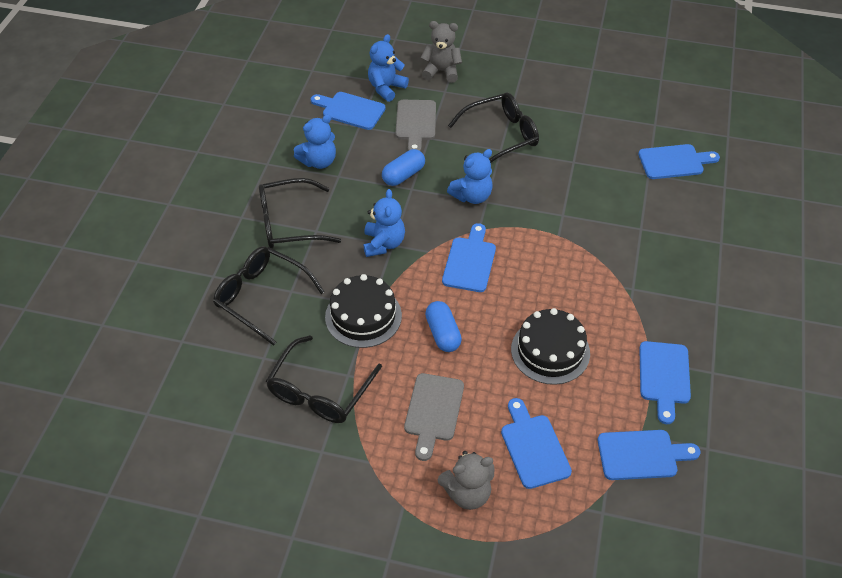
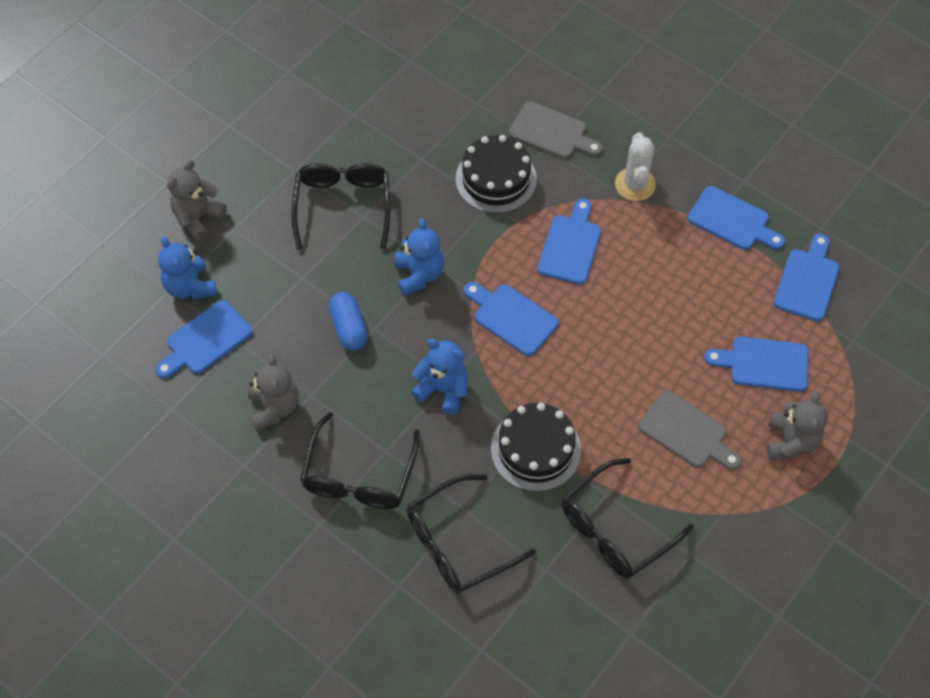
camera: 65 degrees left, 10 degrees up
(318, 161) = (274, 407): blue teddy bear -> grey teddy bear
(320, 391) = (615, 528): black glasses -> black glasses turned 90 degrees clockwise
(416, 123) = (270, 281): grey cutting board -> grey cutting board (552, 132)
(442, 334) = (595, 383): blue capsule -> none
(550, 351) = (660, 298): black cake -> black cake (496, 179)
(649, 296) = (635, 184): none -> white cactus
(674, 162) = (472, 72): blue cutting board -> blue cutting board (570, 246)

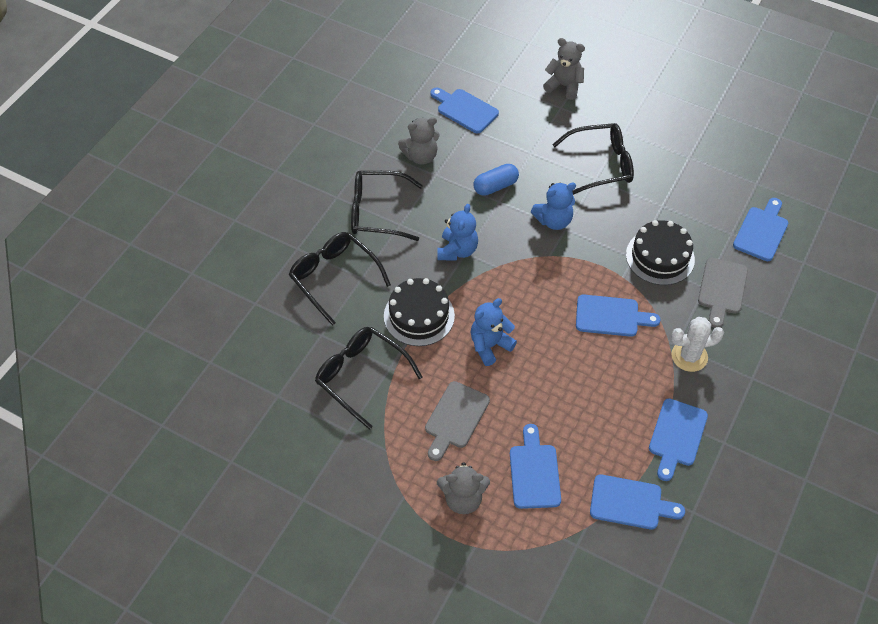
camera: 80 degrees right, 5 degrees down
(190, 287) = (505, 93): blue teddy bear -> blue teddy bear (490, 345)
(511, 317) = (531, 285): blue cutting board -> blue cutting board (761, 231)

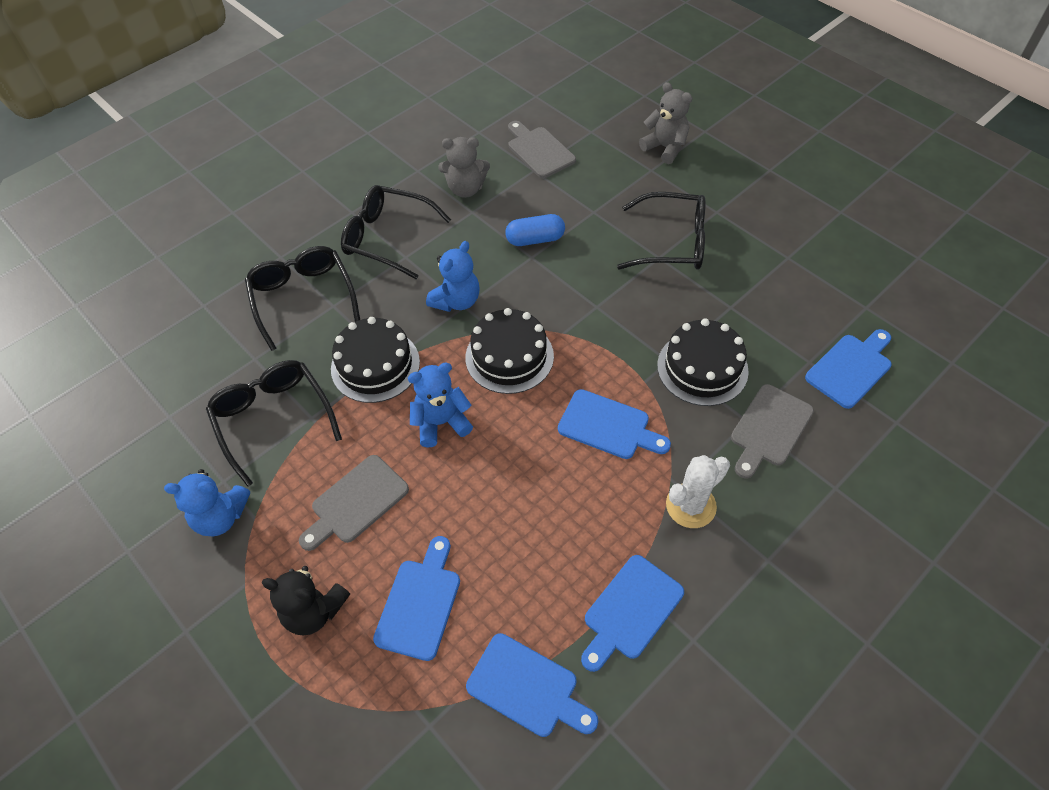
camera: 20 degrees right, 0 degrees up
(463, 498) = (314, 611): grey teddy bear -> black teddy bear
(465, 110) = (539, 150): blue cutting board -> grey cutting board
(517, 283) = (509, 356): none -> black cake
(553, 221) = (586, 293): blue teddy bear -> blue teddy bear (221, 517)
(689, 356) = (691, 505): white cactus -> white cactus turned 45 degrees counterclockwise

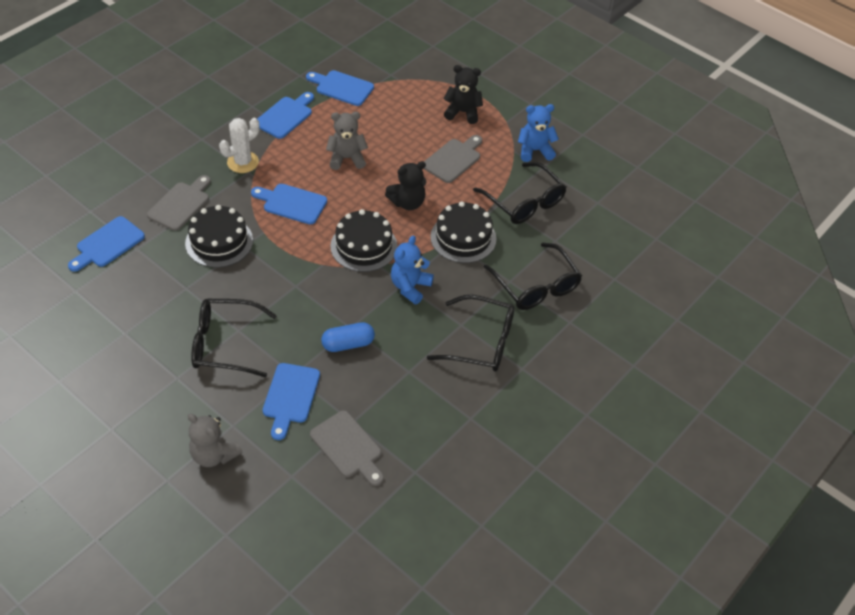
camera: 170 degrees right, 5 degrees down
(420, 603) = (404, 116): blue cutting board -> blue cutting board (290, 397)
(441, 423) = (407, 203): blue teddy bear -> black teddy bear
(466, 189) = (418, 396): grey teddy bear -> grey teddy bear (347, 158)

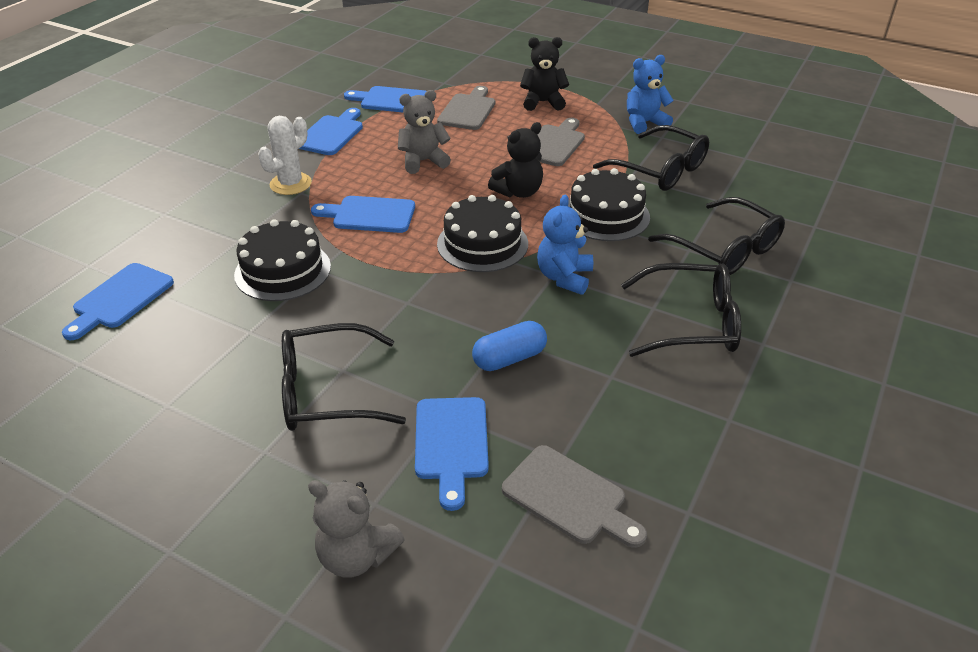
camera: 10 degrees left, 10 degrees down
(180, 204) = (217, 238): grey cutting board -> grey cutting board (468, 110)

